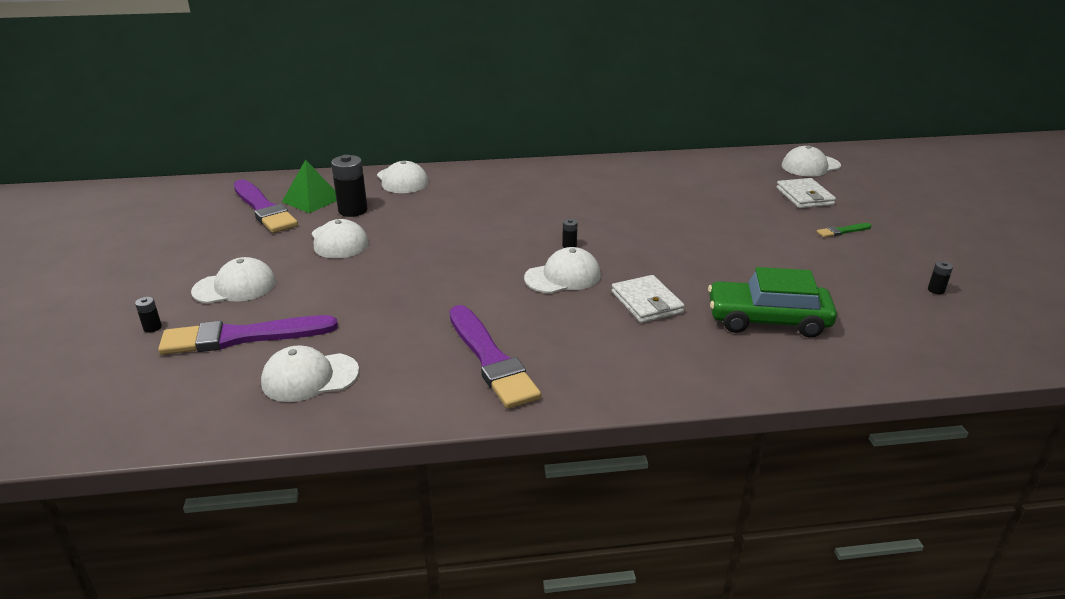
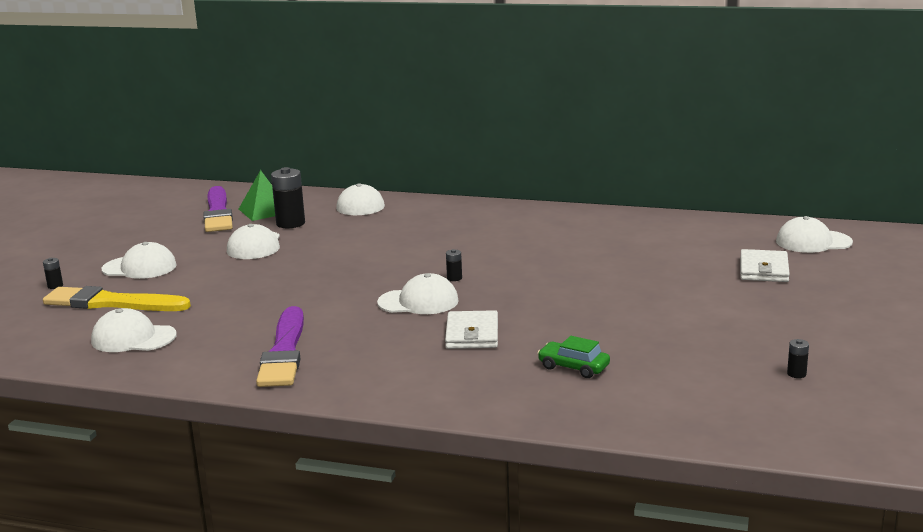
camera: 25 degrees right, 10 degrees down
(243, 337) = (112, 303): purple brush -> yellow brush
(767, 320) = (573, 367): green car -> green car, size x0.54
(842, 231) = (763, 307): green brush -> none

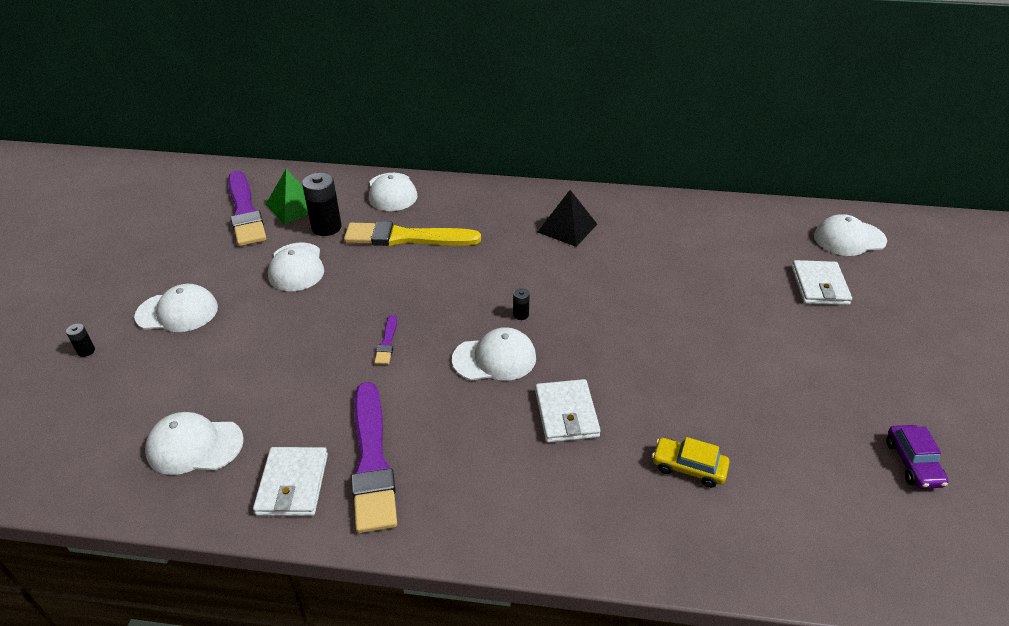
camera: 10 degrees left, 20 degrees up
(112, 303) = (158, 379): yellow brush -> yellow brush (407, 237)
(211, 361) = (292, 484): none -> white wallet
(322, 289) = (387, 342): none -> purple brush
(523, 229) = (567, 228): none -> black pyramid
(573, 367) = (688, 467): green car -> yellow car
(796, 374) = (913, 463): black battery -> purple car

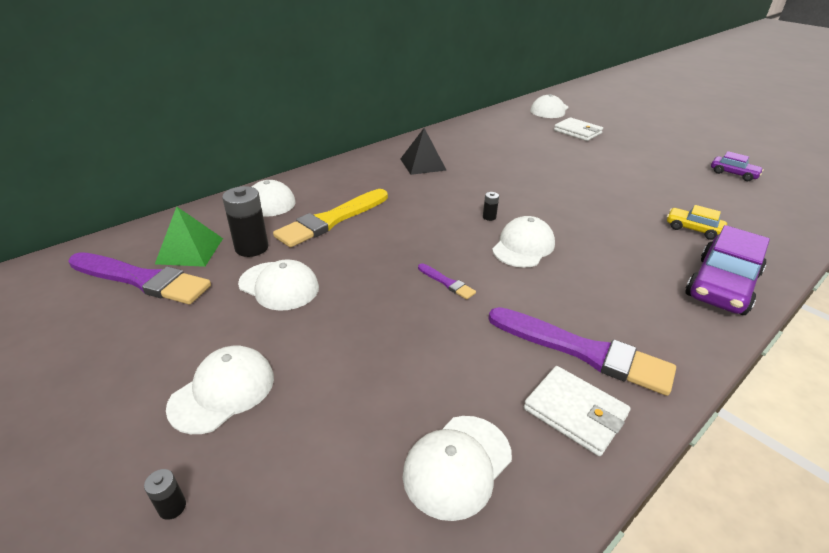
camera: 50 degrees left, 5 degrees down
(566, 414) = (608, 245): white wallet -> none
(585, 525) = (721, 285): none -> purple car
(688, 467) = (693, 229): yellow car -> yellow car turned 60 degrees clockwise

